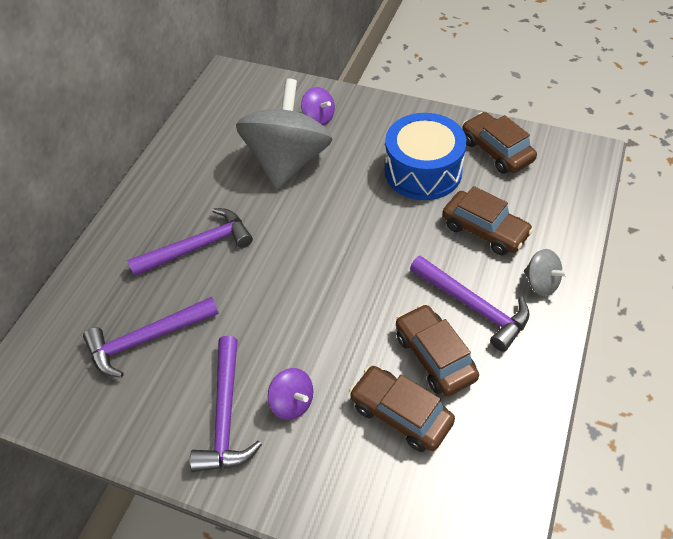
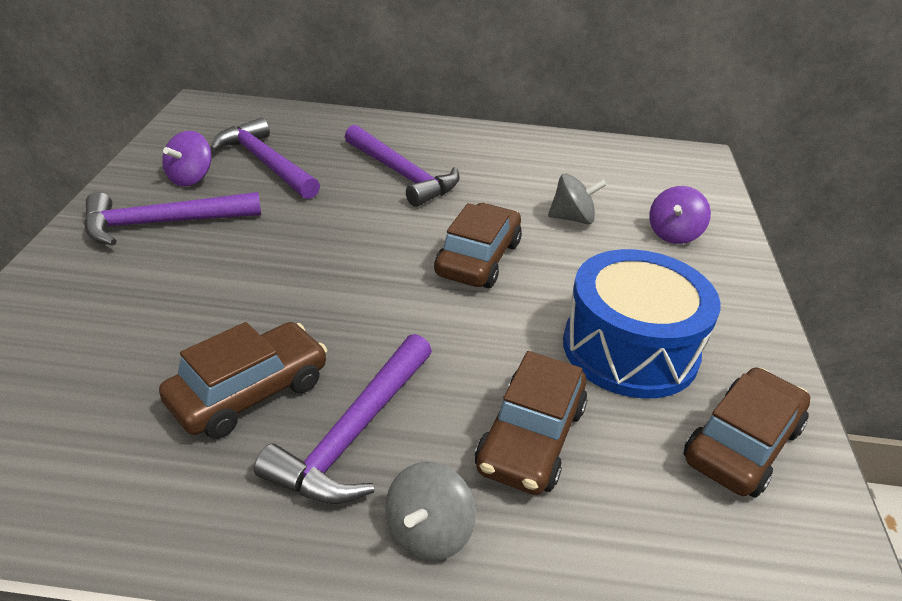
camera: 70 degrees right, 15 degrees down
(287, 161) = (572, 218): grey spinning top -> grey spinning top, size x0.43
(292, 403) = (176, 268): purple spinning top -> purple spinning top (190, 178)
(400, 414) = (148, 365): brown car -> brown car (478, 259)

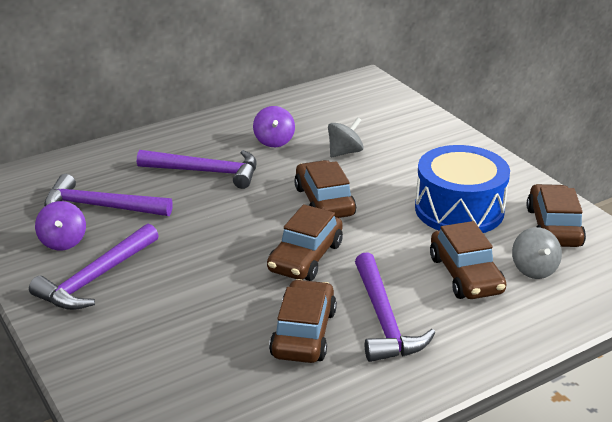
camera: 35 degrees left, 5 degrees down
(373, 308) = (305, 257): none -> brown car
(428, 532) = (473, 337): grey spinning top -> grey spinning top (534, 269)
(673, 234) = (408, 136): purple spinning top -> purple spinning top (274, 141)

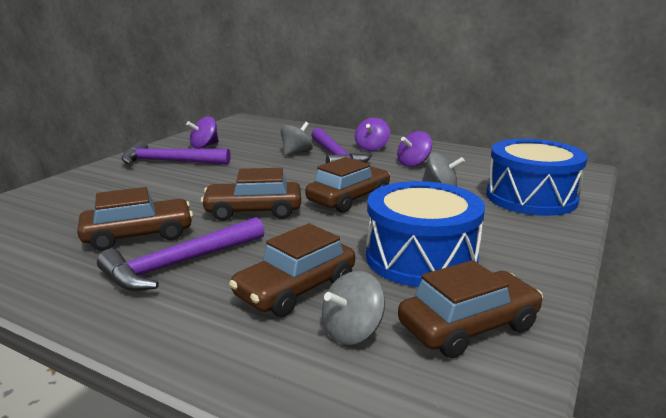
camera: 60 degrees right, 10 degrees down
(100, 206) = (254, 144): purple hammer -> none
(166, 190) = (296, 153): none -> grey spinning top
(203, 144) = (371, 148): none -> purple spinning top
(400, 125) = (531, 197): none -> blue drum

